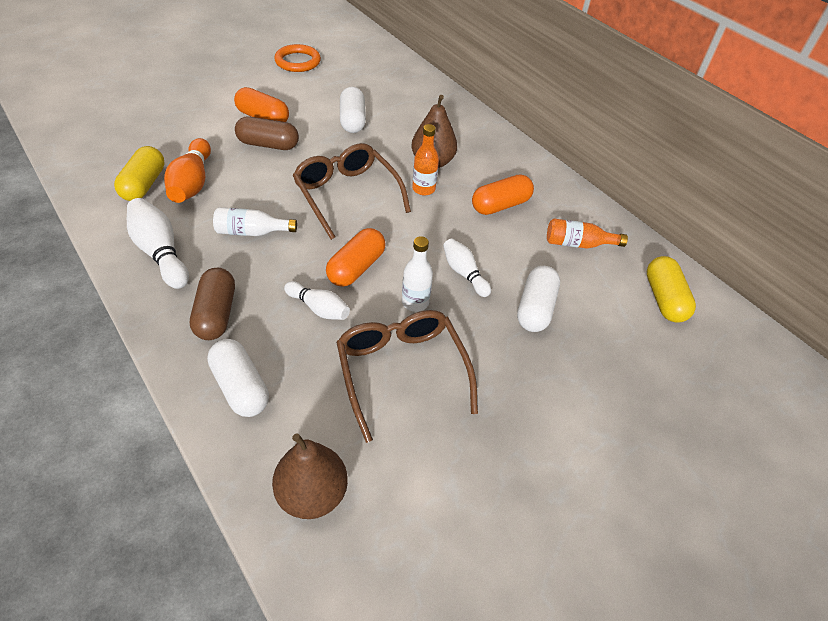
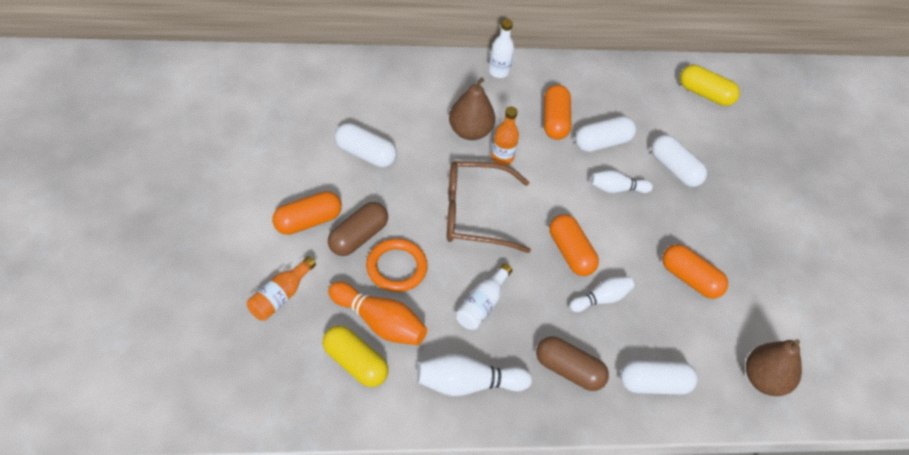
camera: 60 degrees left, 5 degrees up
(298, 61) = (220, 145): orange ring -> orange ring (396, 267)
(401, 371) = (690, 279): brown glasses -> orange capsule
(415, 302) = (629, 235): white bottle -> white bottle (498, 71)
(510, 244) = (602, 142): none -> white capsule
(578, 244) = (626, 102): orange bottle -> orange bottle (280, 296)

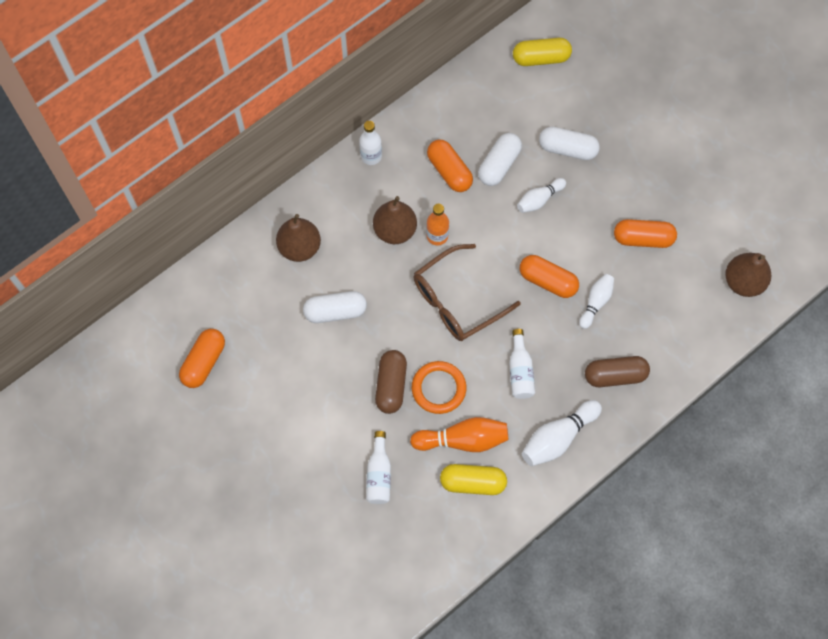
camera: 30 degrees left, 15 degrees up
(280, 296) = (379, 474): orange bottle -> white bottle
(308, 221) = (344, 401): orange capsule -> orange capsule (204, 362)
(381, 93) = (300, 247): none -> brown pear
(654, 384) = (676, 342): white capsule -> none

